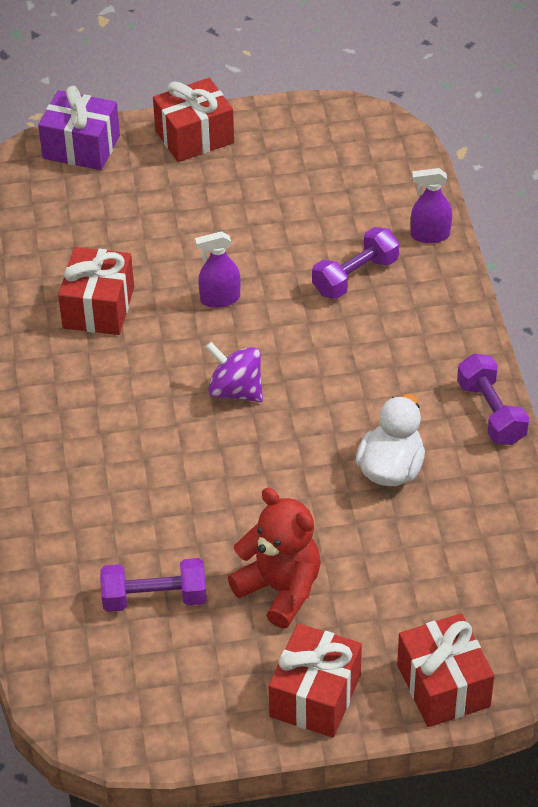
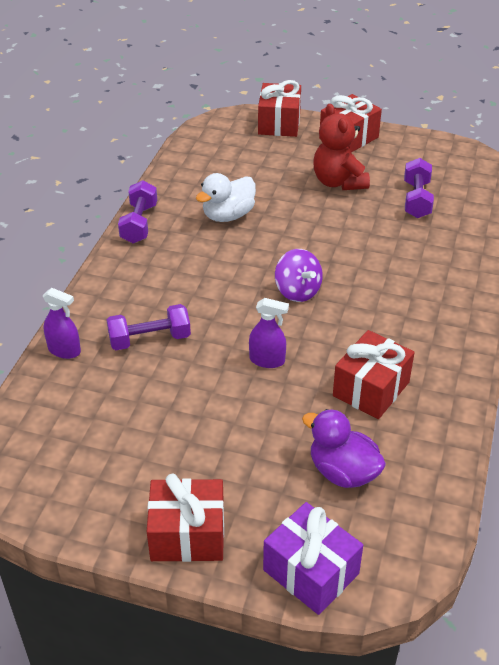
camera: 155 degrees left, 5 degrees down
(90, 225) = (343, 472): none -> purple duck
(154, 598) = (416, 200): purple dumbbell -> purple dumbbell turned 75 degrees clockwise

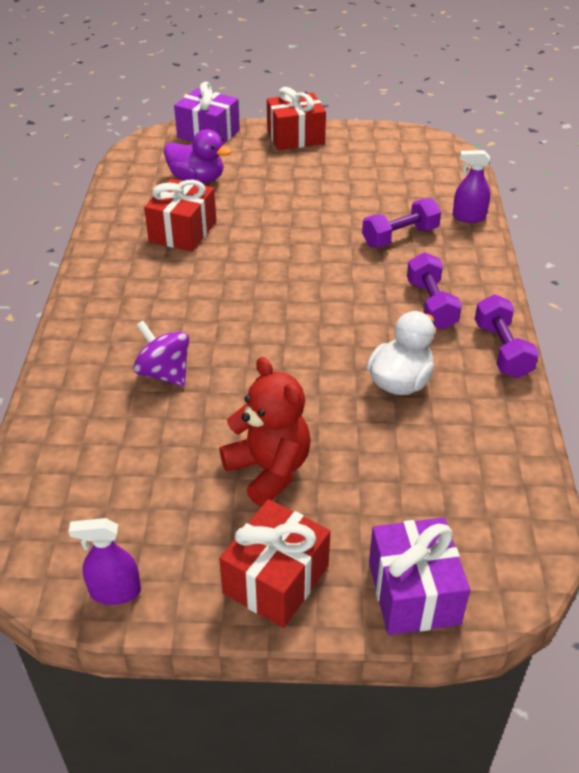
camera: 165 degrees right, 0 degrees up
(267, 360) = (283, 238): purple spray bottle -> purple spray bottle (115, 592)
(279, 123) = (413, 592): red gift -> purple gift
(297, 291) = (276, 303): purple spinning top -> purple spinning top (164, 373)
(416, 200) = (147, 459): purple dumbbell -> purple dumbbell (431, 305)

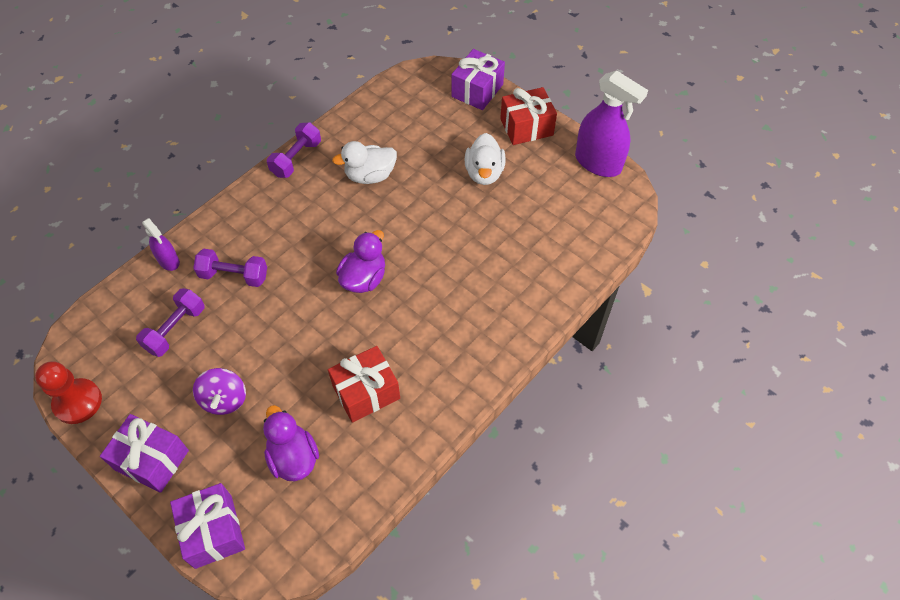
camera: 140 degrees left, 15 degrees up
(115, 592) = (598, 163): purple spray bottle -> purple spray bottle, size x1.90
(164, 373) = (487, 265): purple spinning top -> purple spinning top (224, 399)
(269, 470) = (484, 173): red teddy bear -> white duck
(281, 295) = (364, 278): none -> purple duck
(295, 137) = (152, 460): red gift -> purple gift
(389, 133) = (78, 402): none -> red pawn
(431, 305) = (290, 210): purple dumbbell -> purple dumbbell (175, 329)

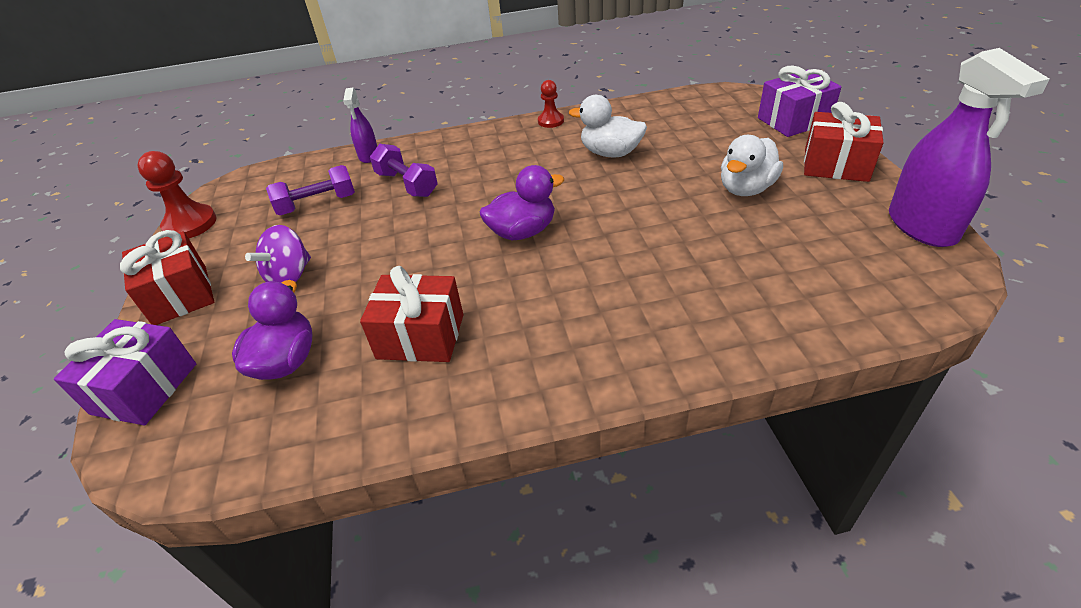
camera: 40 degrees right, 15 degrees down
(152, 460) = (180, 295): purple gift -> red gift
(296, 159) = (550, 121): purple dumbbell -> red pawn

